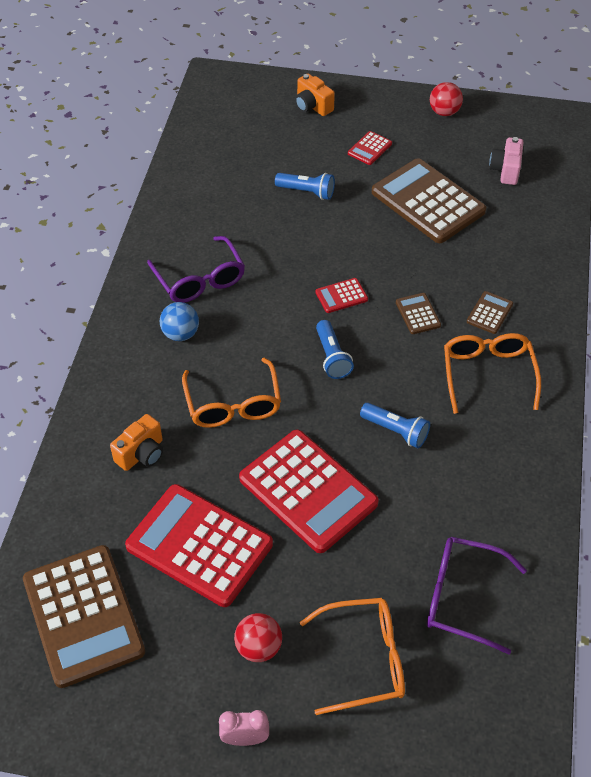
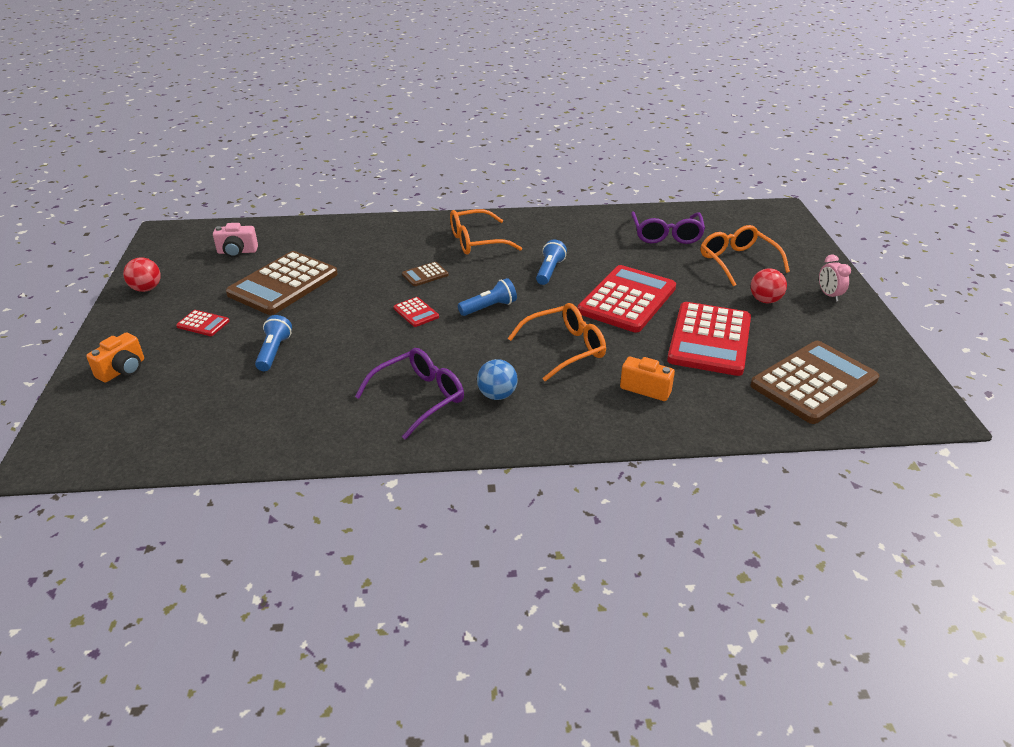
camera: 105 degrees left, 15 degrees down
(489, 313) = (413, 245): brown calculator -> none

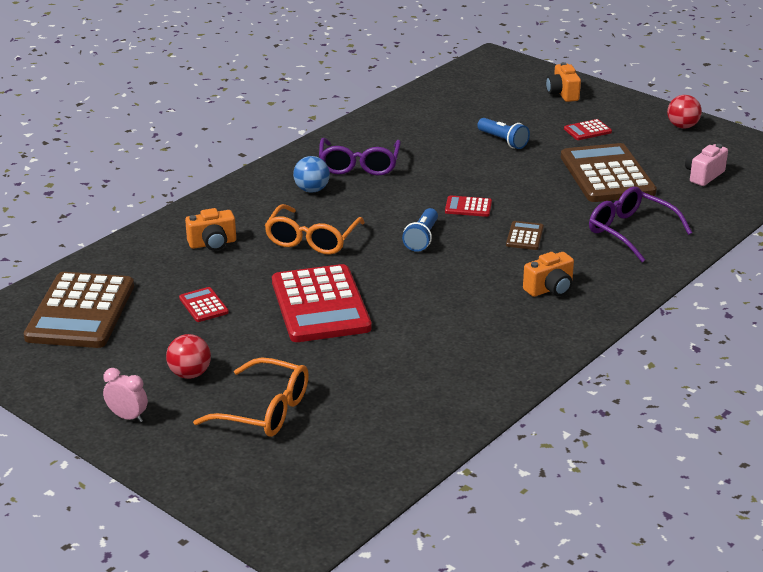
camera: 135 degrees right, 5 degrees down
(476, 241) = (550, 289): orange glasses -> orange camera
(549, 271) = (430, 296): blue flashlight -> none
(666, 235) = (383, 406): purple glasses -> purple glasses (630, 231)
(710, 339) = (203, 305): red calculator -> red calculator, size x0.43

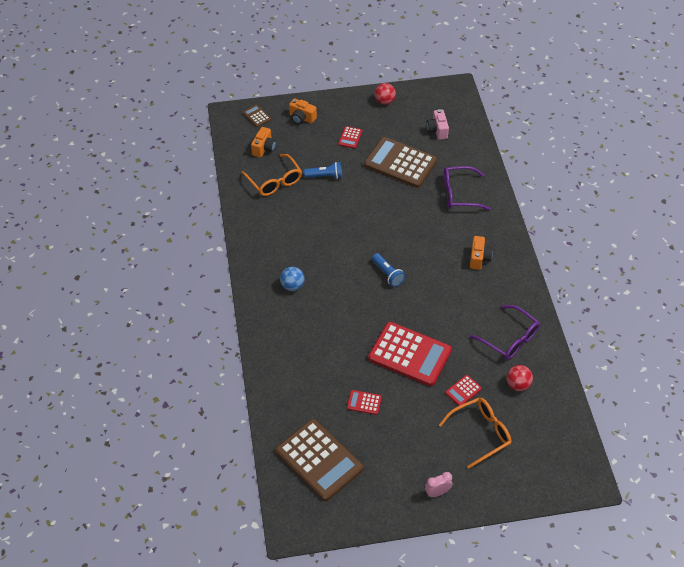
camera: 50 degrees left, 20 degrees up
(190, 374) = (422, 445): red ball -> red ball (518, 385)
(212, 244) = (305, 362): orange camera -> orange camera (264, 148)
(312, 240) = (344, 318): orange glasses -> orange glasses (274, 181)
(359, 165) = (287, 249): purple glasses -> purple glasses (510, 339)
(468, 207) = (376, 236): red calculator -> red calculator (463, 391)
(524, 236) = (425, 234): brown calculator -> brown calculator (256, 116)

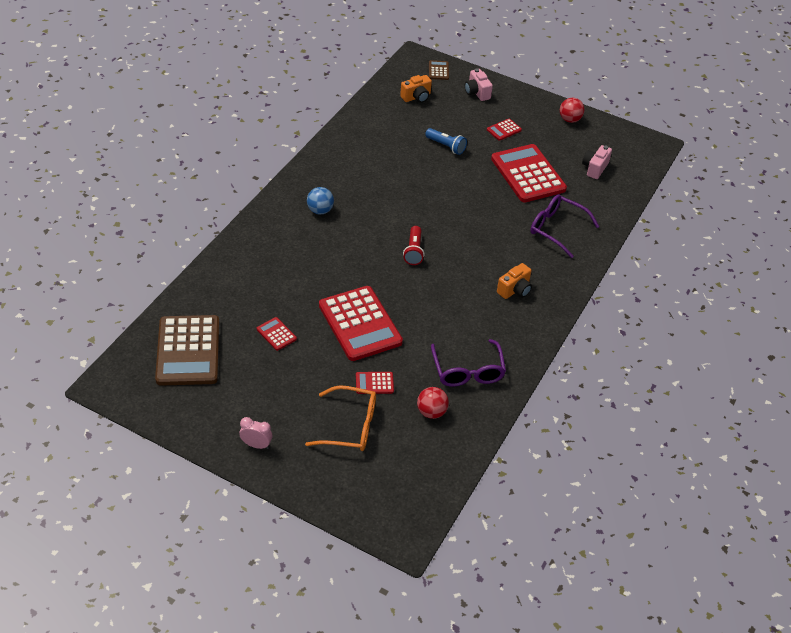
camera: 35 degrees right, 5 degrees down
(274, 181) = (397, 126): orange glasses -> none
(302, 118) = (477, 93): orange camera -> pink camera
(387, 274) = (413, 251): blue flashlight -> red flashlight
(400, 163) = (528, 174): brown calculator -> red calculator

